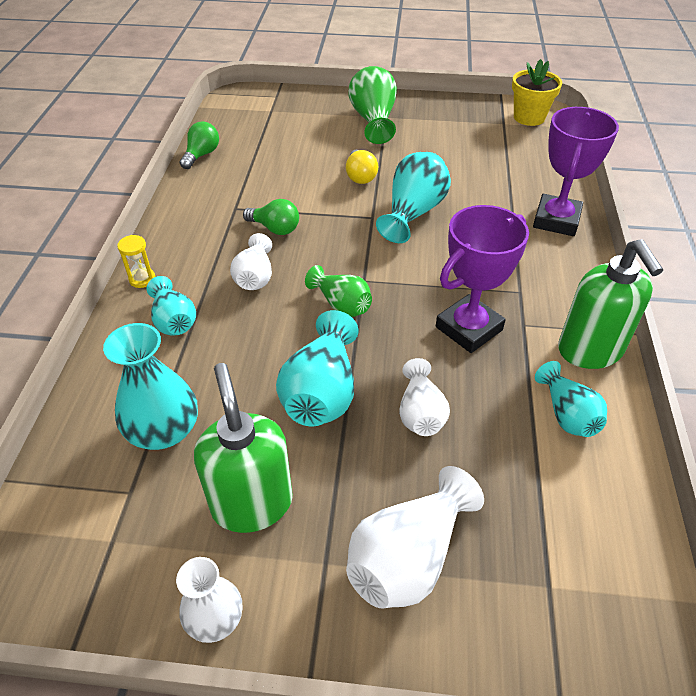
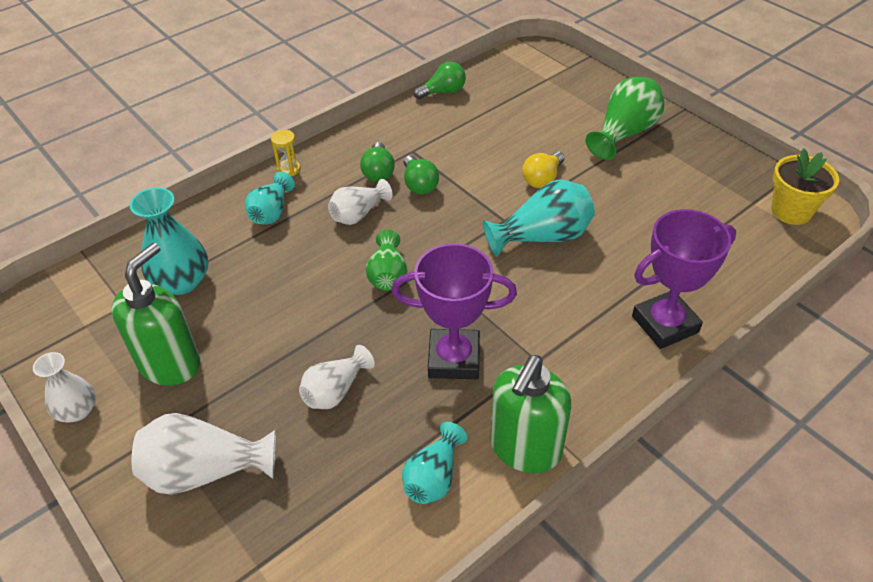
camera: 45 degrees right, 0 degrees up
(228, 238) = (378, 172): none -> green light bulb
(322, 392) = (294, 327): turquoise vase -> none

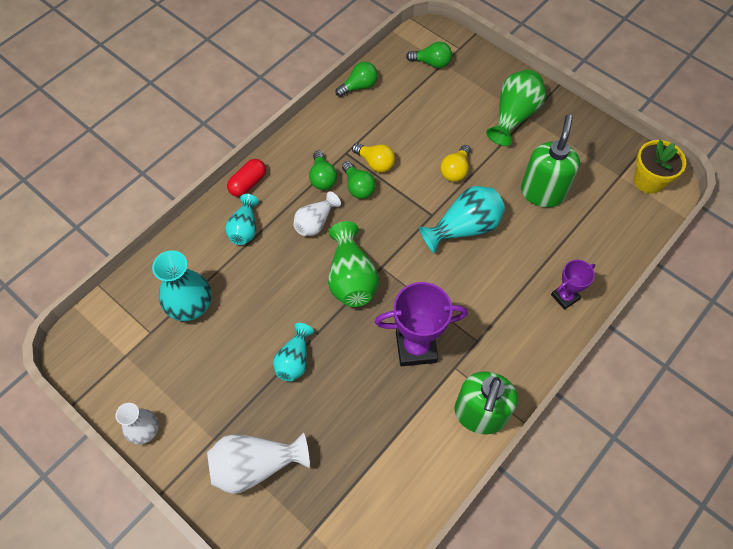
camera: 10 degrees left, 15 degrees up
(170, 364) = (203, 380): green soap dispenser -> green soap dispenser (542, 192)
(289, 169) = (248, 183): yellow hourglass -> red capsule
(335, 391) = (334, 386): white vase -> none
(388, 275) = (351, 278): green vase -> green vase, size x1.57
(433, 477) = (419, 446): turquoise vase -> turquoise vase (294, 360)
(445, 163) = (375, 163): none -> yellow light bulb
(533, 77) = (431, 63): none -> green light bulb
(665, 324) = (565, 297): purple trophy -> purple trophy, size x0.57

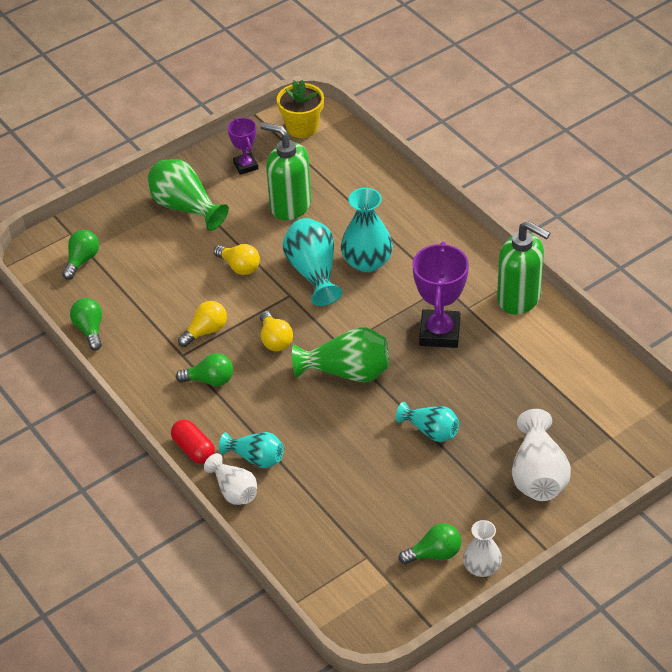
camera: 75 degrees left, 15 degrees down
(190, 305) = (341, 517): turquoise vase -> turquoise vase (367, 262)
(315, 222) = (268, 393): white vase -> white vase (234, 490)
(358, 187) = (233, 350): green light bulb -> green light bulb (434, 554)
(376, 215) = (275, 340): none -> yellow light bulb
(565, 297) = (413, 215): purple trophy -> purple trophy (245, 166)

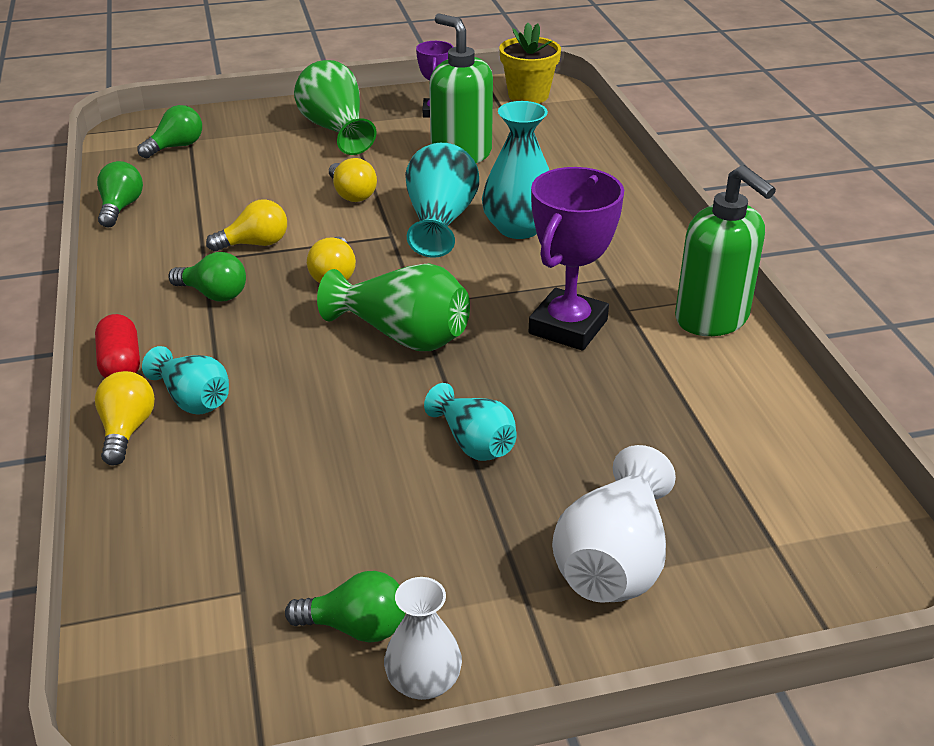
camera: 20 degrees right, 10 degrees down
(234, 490) = (127, 430): white vase -> yellow light bulb

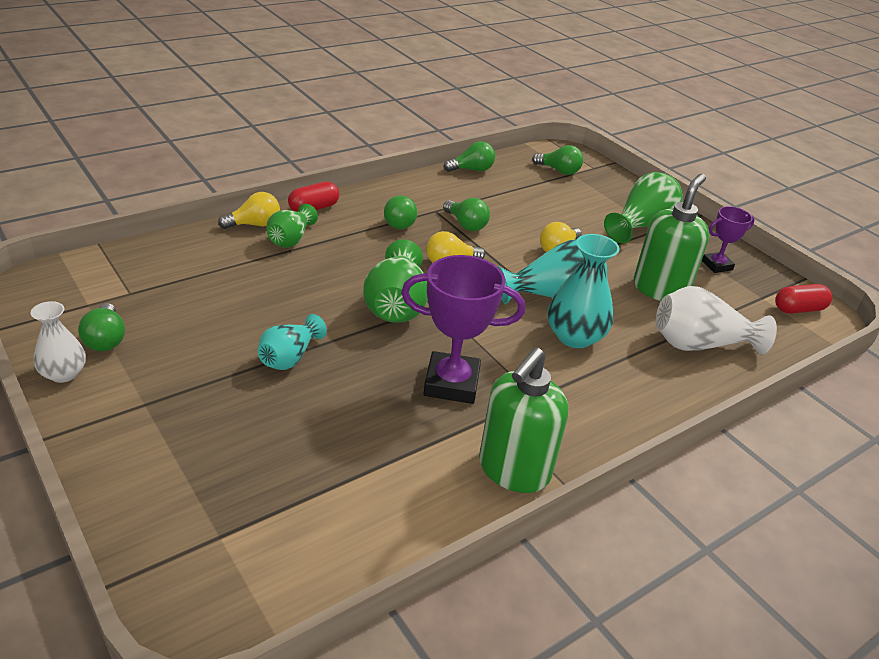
camera: 65 degrees right, 0 degrees up
(193, 400) = (291, 239): turquoise vase -> green vase
(255, 244) = (466, 225): yellow light bulb -> green light bulb
(528, 95) = (798, 309): yellow flower pot -> red capsule
(613, 561) = (182, 444): white vase -> white vase (699, 345)

